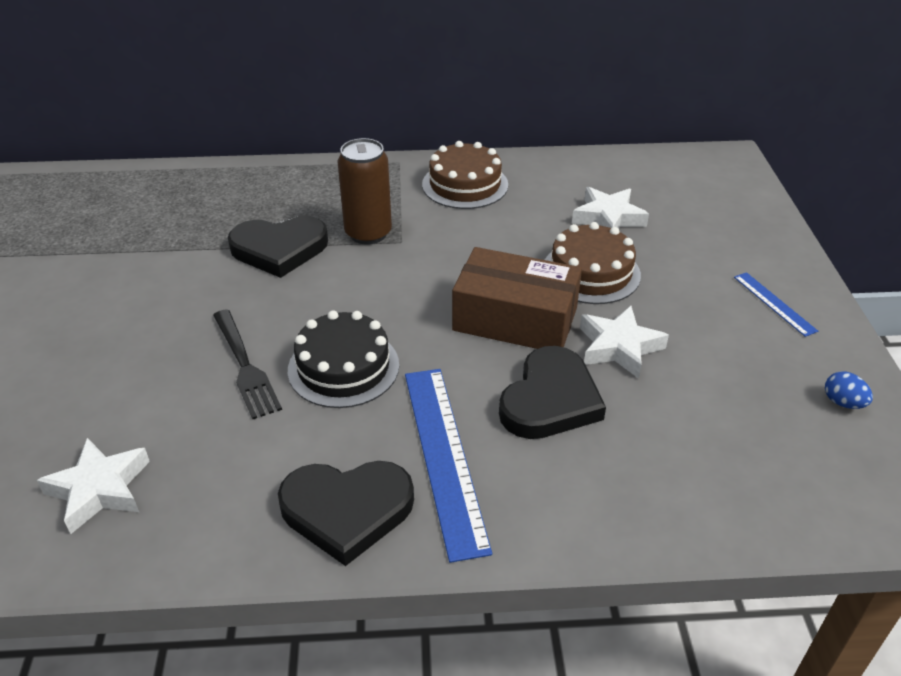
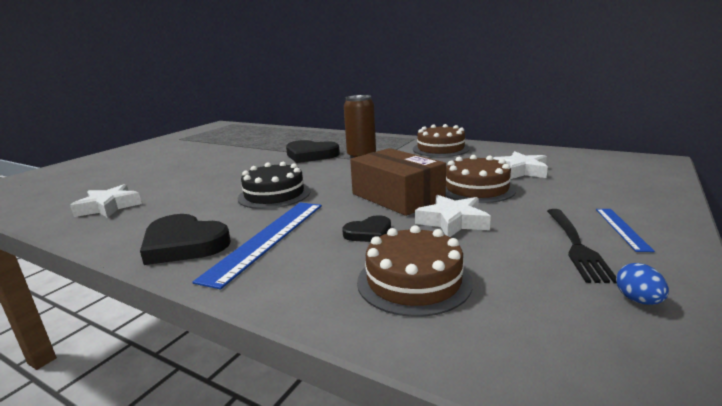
camera: 35 degrees right, 20 degrees down
(245, 366) = (232, 185): black fork -> black fork (576, 246)
(550, 400) = (369, 233): black heart -> black heart, size x0.55
(664, 456) = (414, 281): none -> brown cake

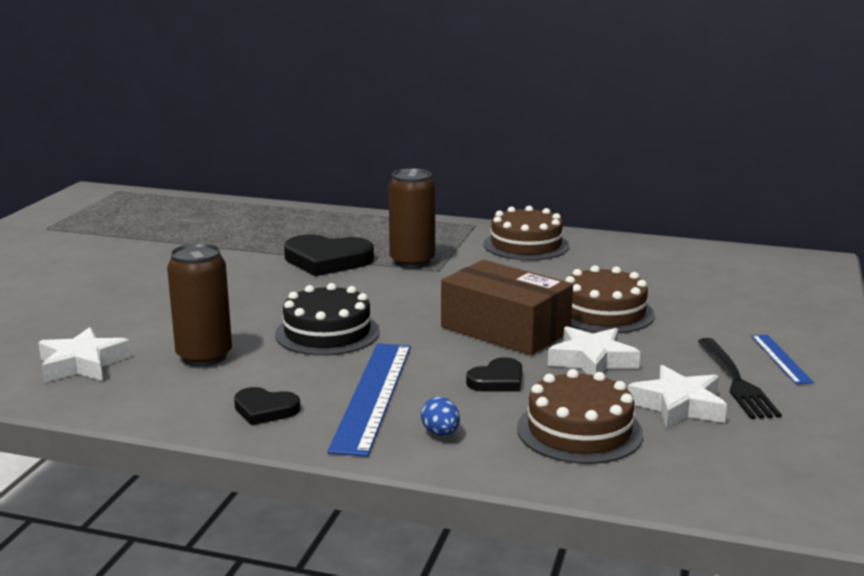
camera: 15 degrees left, 0 degrees up
(184, 206) = (204, 356): none -> brown can
(184, 244) = (265, 409): black heart -> black heart, size x0.55
(520, 171) = (651, 282): white star -> white star (678, 405)
(638, 300) = (799, 431): blue egg -> blue egg (440, 433)

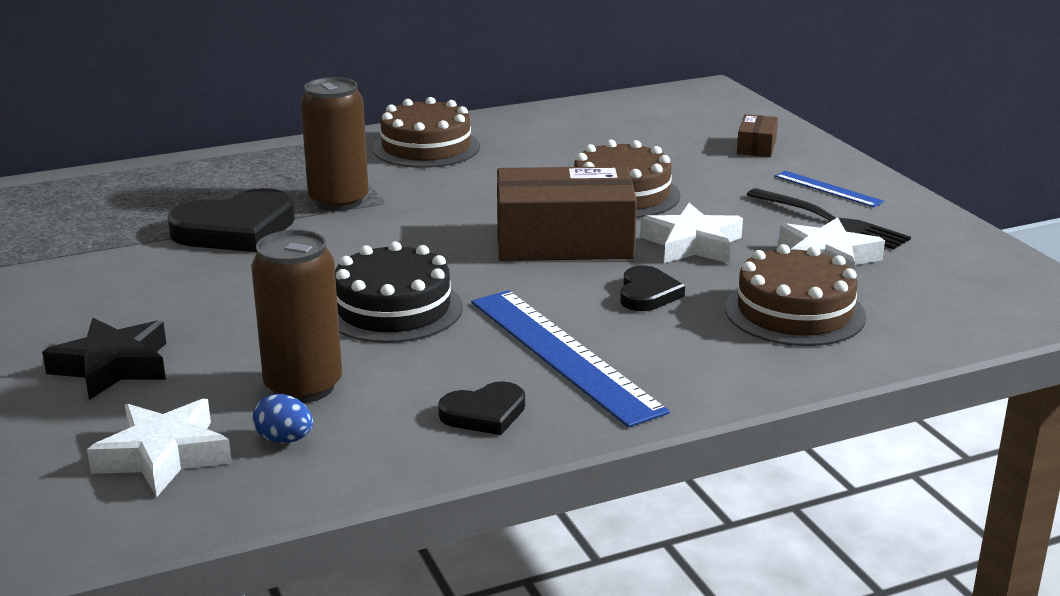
camera: 40 degrees left, 5 degrees up
(141, 311) = (113, 366): none -> black star
(440, 433) = (690, 363): blue egg -> blue egg (284, 440)
(778, 311) = (756, 147): none -> brown box

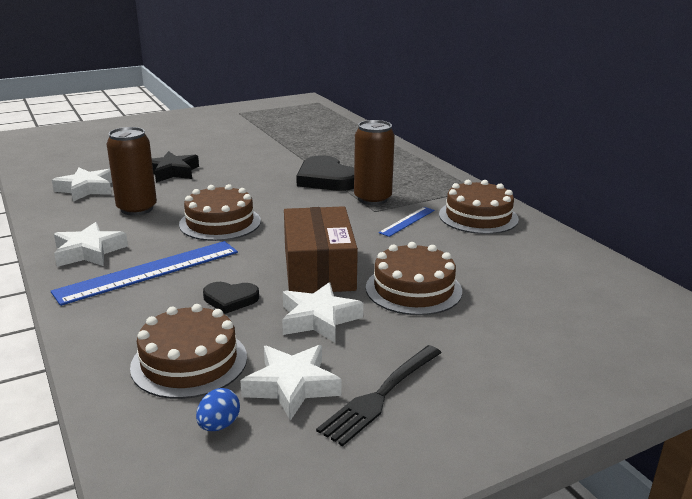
camera: 85 degrees right, 0 degrees up
(284, 440) = (87, 209): blue egg -> blue egg (219, 425)
(393, 309) = (220, 222): black cake -> brown cake
(484, 413) = (89, 252): black heart -> white star
(756, 147) = (567, 360): brown box -> none
(828, 189) = (466, 400): blue ruler -> blue ruler (407, 221)

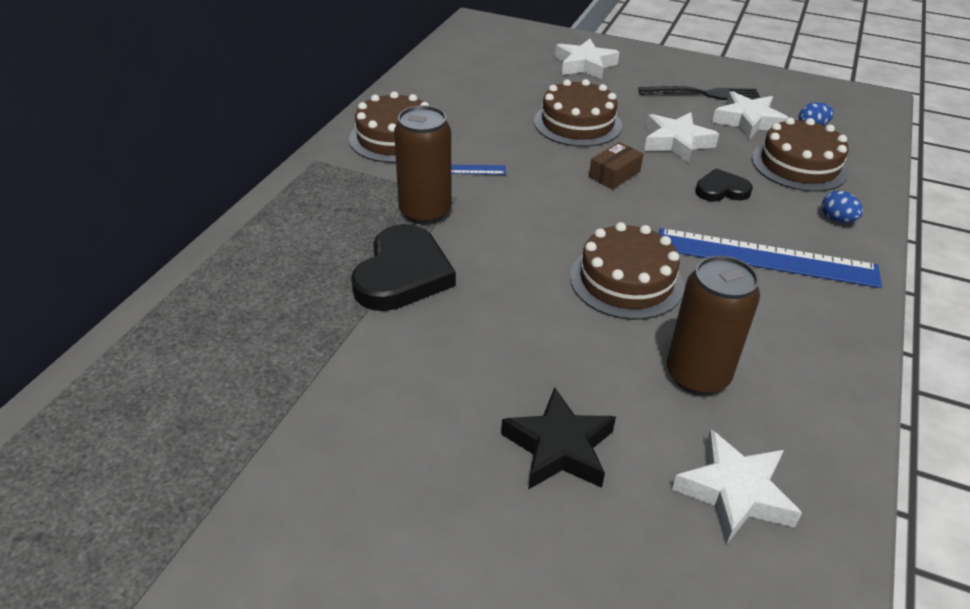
camera: 130 degrees left, 15 degrees up
(89, 252) = (812, 326): white star -> white star (585, 65)
(114, 326) = (837, 219): none -> blue egg
(230, 299) = (721, 190): black heart -> black heart turned 60 degrees counterclockwise
(319, 268) = (614, 174): brown box -> brown box, size x0.45

